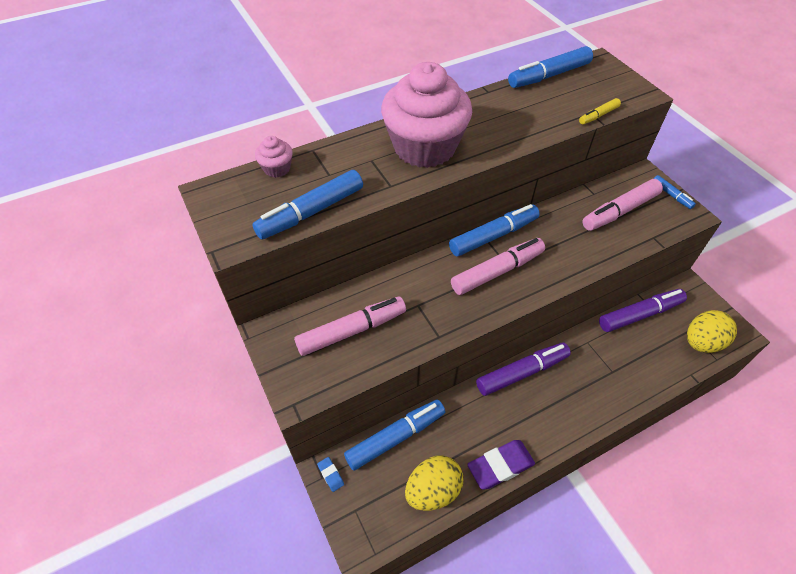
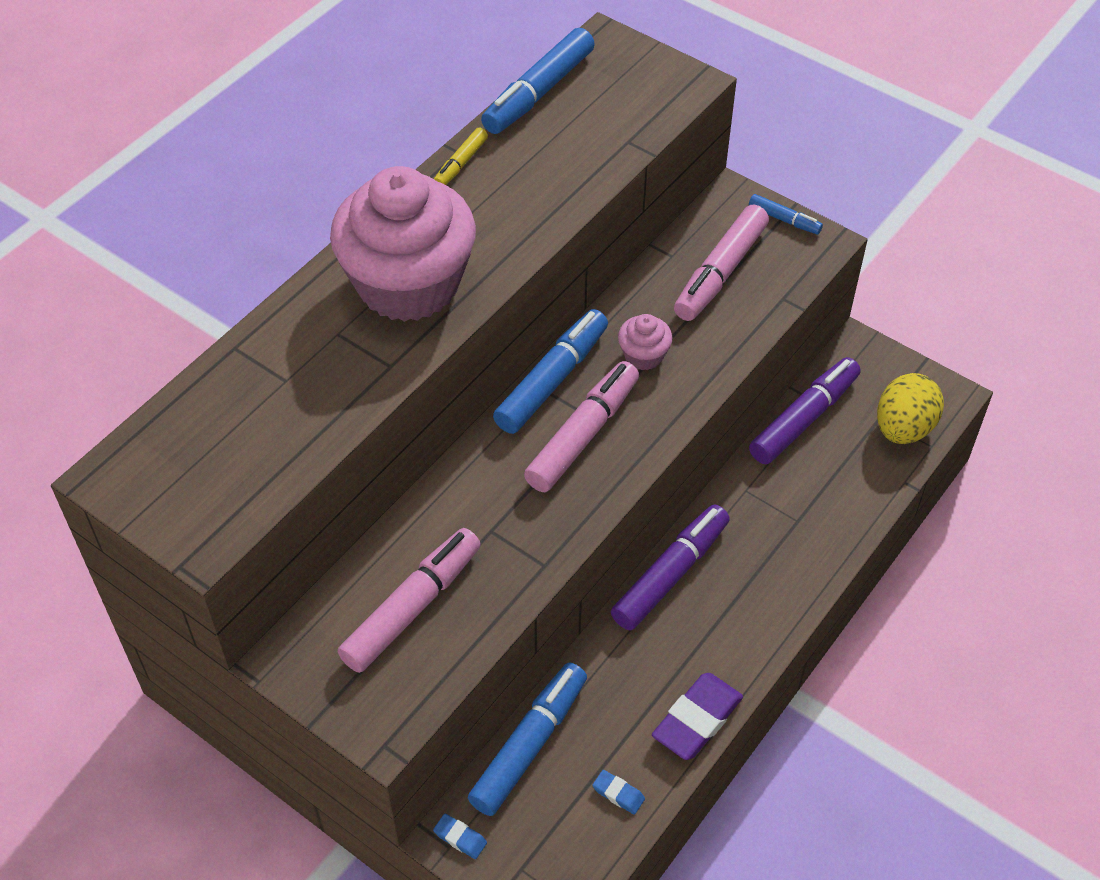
camera: 25 degrees left, 0 degrees up
(277, 168) = (196, 399): pink cupcake -> pink cupcake (643, 355)
(311, 212) = (293, 451): blue marker -> none
(433, 490) = (618, 794): yellow egg -> blue eraser
(598, 115) = (641, 143): yellow marker -> yellow marker (460, 164)

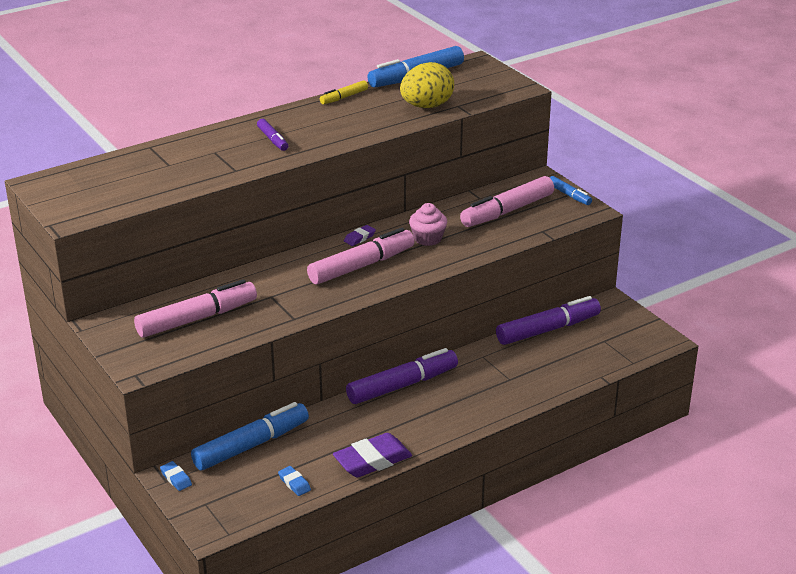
camera: 20 degrees right, 20 degrees down
(408, 284) = (272, 140): pink cupcake -> purple marker
(552, 380) = (359, 238): blue marker -> purple eraser
(903, 428) = (617, 349): yellow egg -> yellow egg (426, 106)

